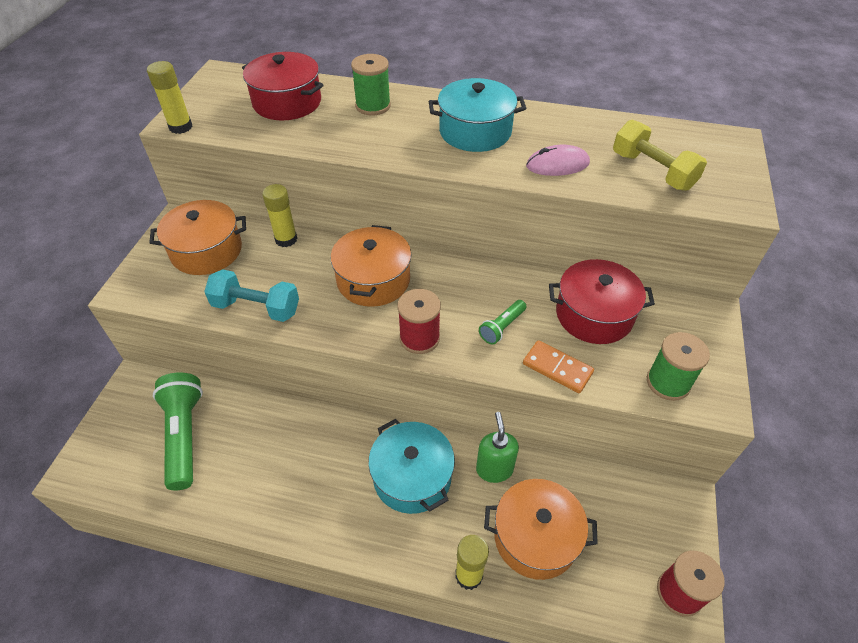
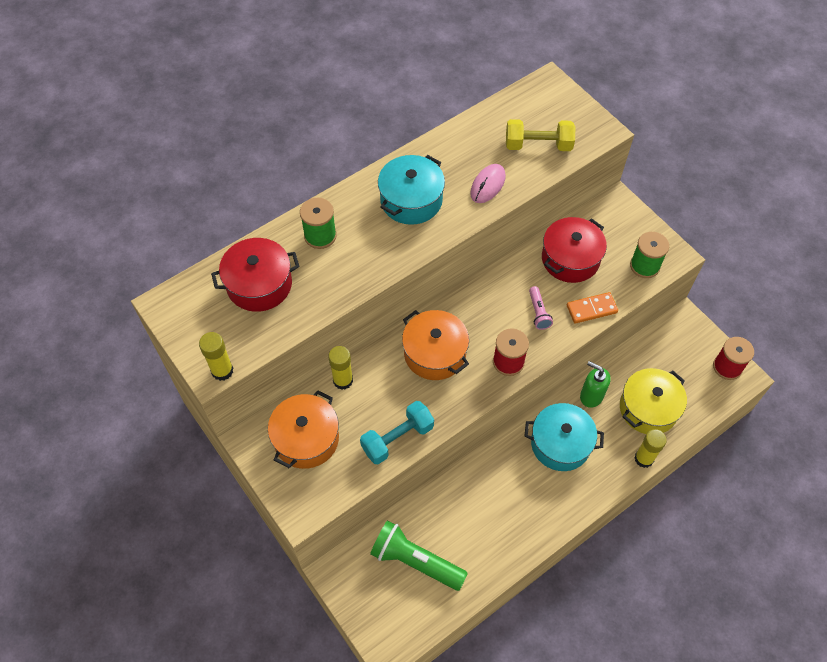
camera: 50 degrees left, 10 degrees up
(502, 327) = (538, 312): green flashlight -> pink flashlight
(535, 537) = (648, 408): orange pot -> yellow pot

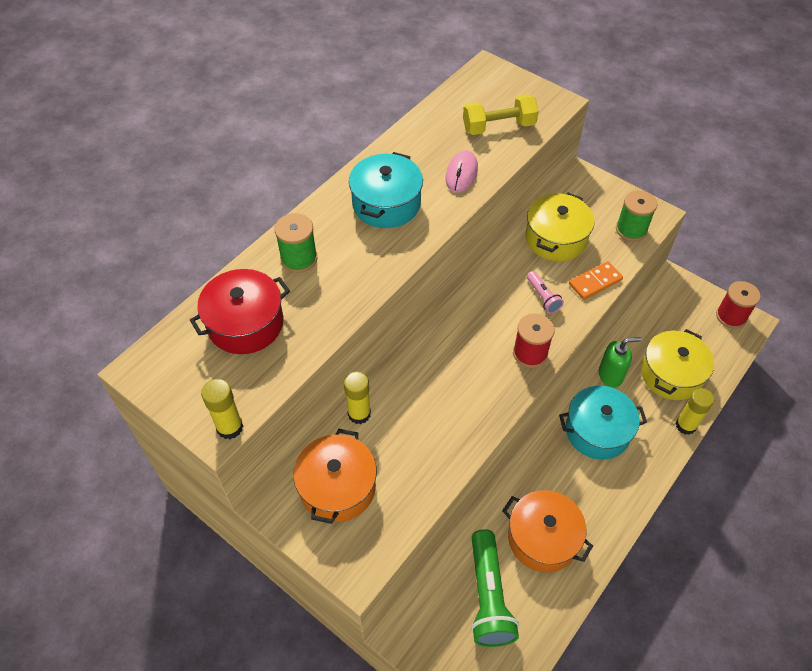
camera: 15 degrees left, 5 degrees down
(397, 438) = (439, 462): turquoise dumbbell -> none
(415, 561) = (488, 596): green flashlight -> green flashlight turned 105 degrees counterclockwise
(435, 353) = (450, 362): orange pot -> orange pot (542, 538)
(570, 259) = (556, 238): red pot -> yellow pot
(591, 396) = (610, 375): green soap dispenser -> green soap dispenser turned 150 degrees clockwise

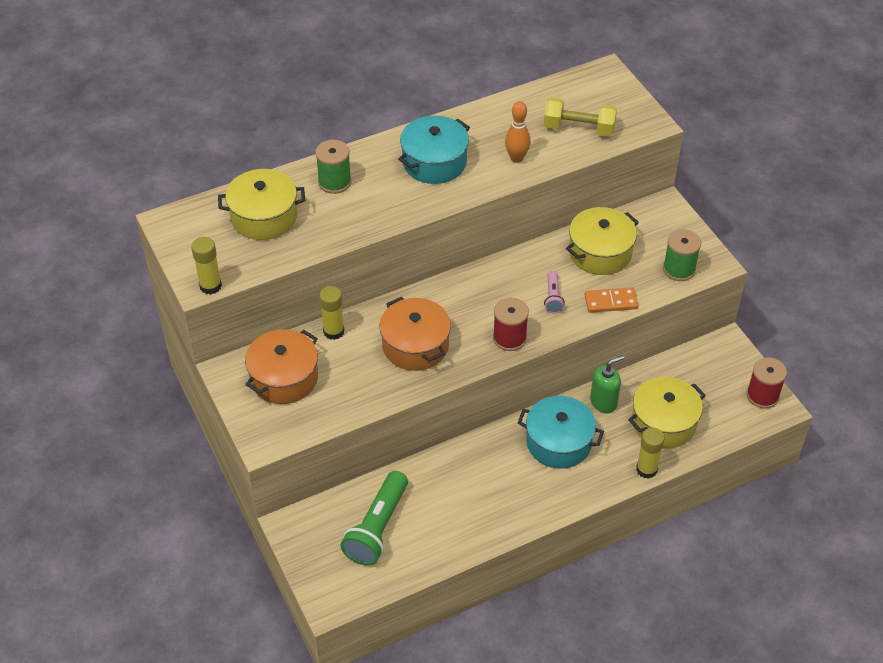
camera: 25 degrees right, 5 degrees down
(245, 323) = (264, 217): red pot -> yellow pot
(461, 173) = (516, 158): pink mouse -> orange bowling pin
(542, 538) = (452, 505): orange pot -> orange pot (415, 345)
(610, 375) = (603, 402): green soap dispenser -> green soap dispenser turned 45 degrees counterclockwise

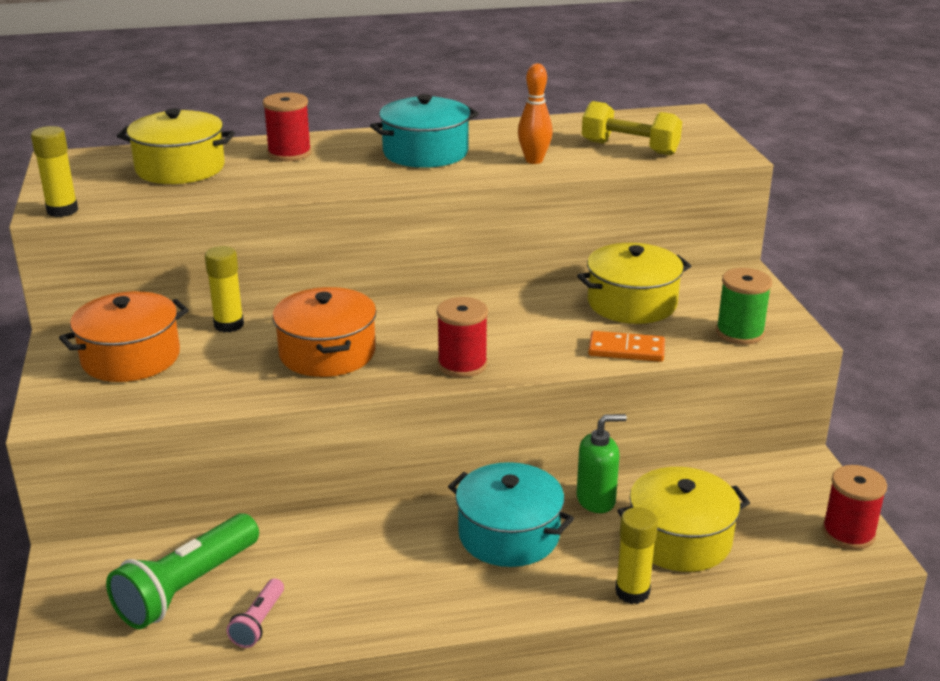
camera: 15 degrees right, 20 degrees down
(334, 182) = (289, 153): green spool -> red spool
(553, 297) = (545, 335): pink flashlight -> pink flashlight (258, 622)

